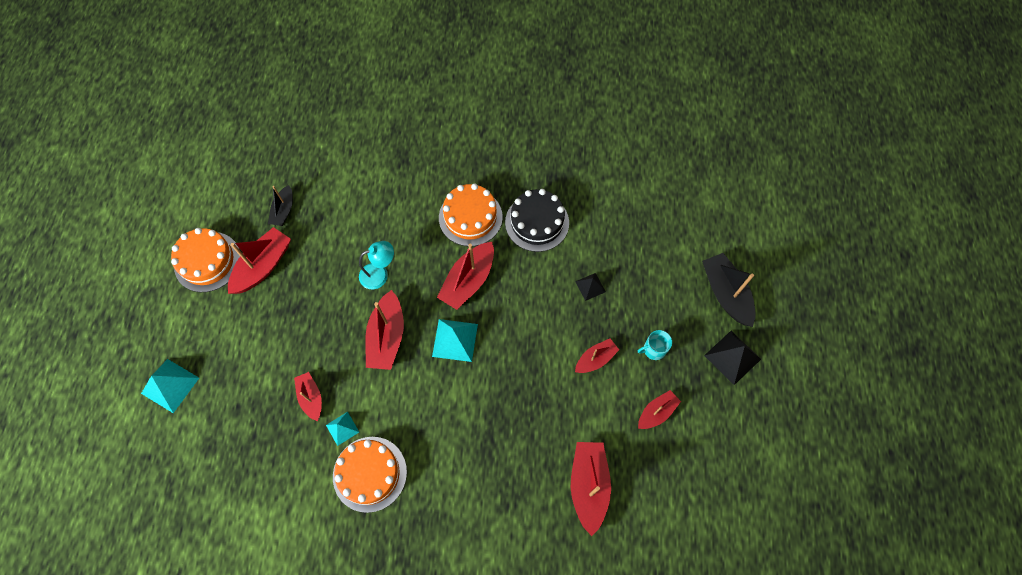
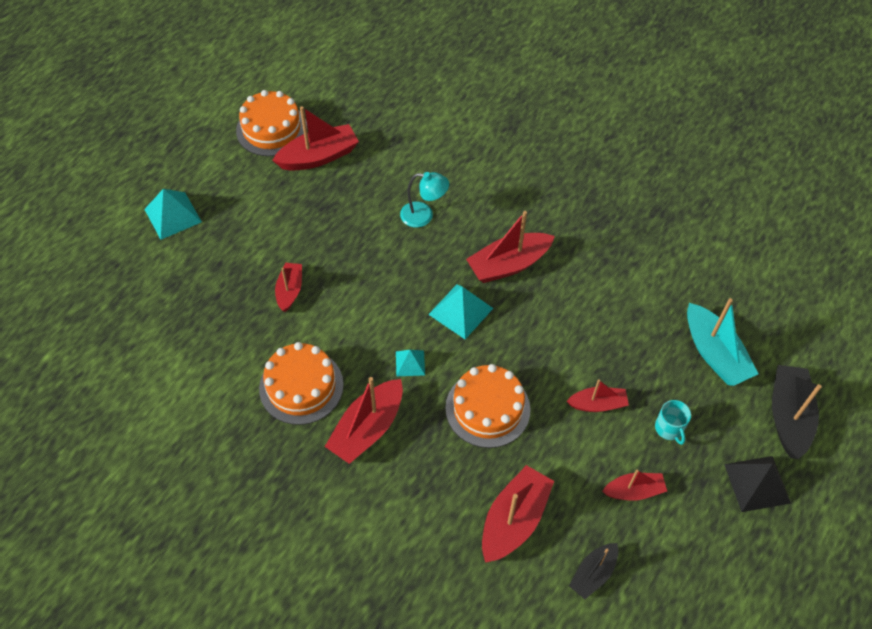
camera: 30 degrees right, 10 degrees down
(284, 211) = (368, 118): black boat -> black boat (593, 573)
(342, 428) = (301, 332): turquoise pyramid -> turquoise pyramid (410, 363)
(387, 337) = (395, 274): red boat -> red boat (367, 428)
(470, 217) = (547, 208): orange cake -> orange cake (487, 408)
(537, 222) = (615, 245): black cake -> none
(590, 286) = (635, 333): black pyramid -> none
(652, 272) = (714, 353): none -> turquoise boat
(654, 349) = (669, 428): turquoise mug -> turquoise mug turned 120 degrees counterclockwise

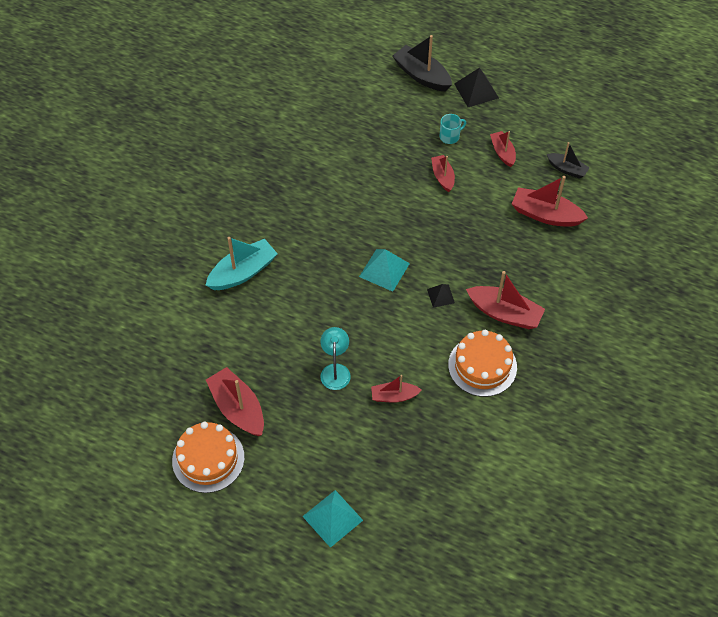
camera: 100 degrees left, 0 degrees up
(410, 363) = (440, 296): turquoise pyramid -> black pyramid
(423, 216) = (292, 311): turquoise lamp -> turquoise lamp (335, 370)
(487, 408) = (465, 241): orange cake -> none
(508, 265) = (331, 244): red boat -> none
(714, 353) = (382, 114): turquoise boat -> turquoise boat (243, 272)
(788, 416) = (422, 75): black boat -> black boat turned 45 degrees clockwise

